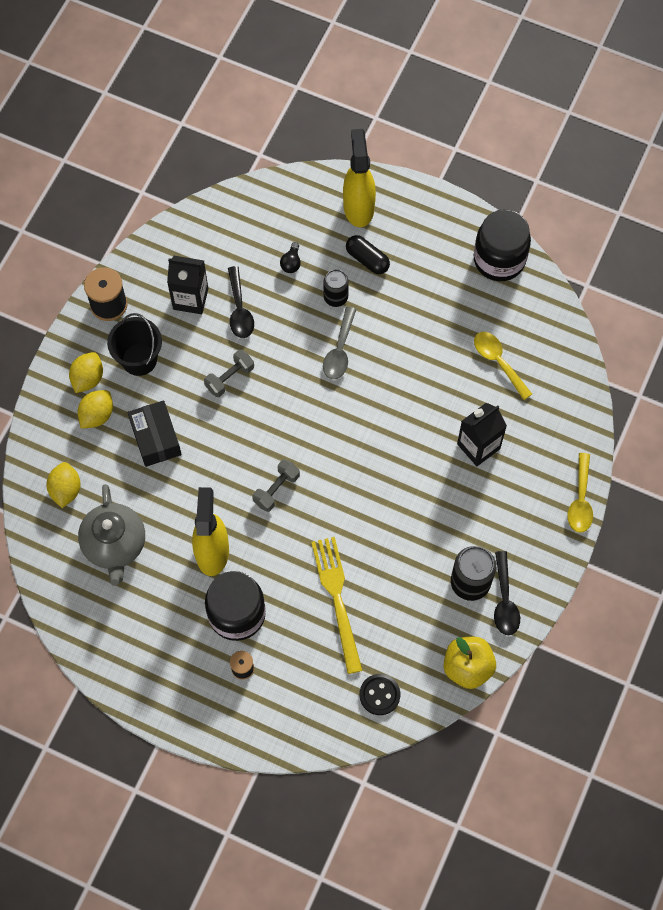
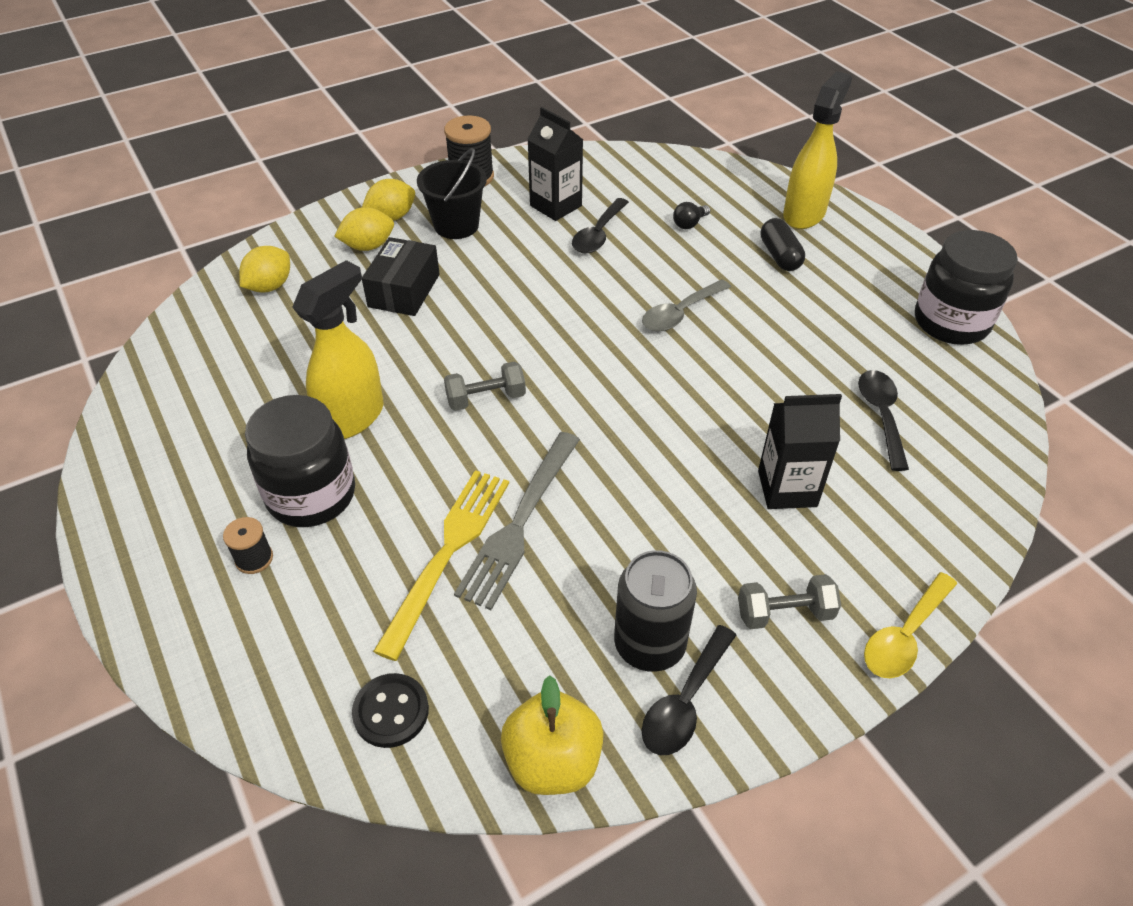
camera: 35 degrees right, 20 degrees down
(115, 545) = (260, 355): grey teapot -> none
(229, 378) = (533, 280): grey dumbbell -> grey dumbbell (784, 613)
(335, 297) = (715, 269): black can -> none
(359, 557) = (519, 522): none -> grey fork
(498, 362) = (881, 415): yellow spoon -> black spoon

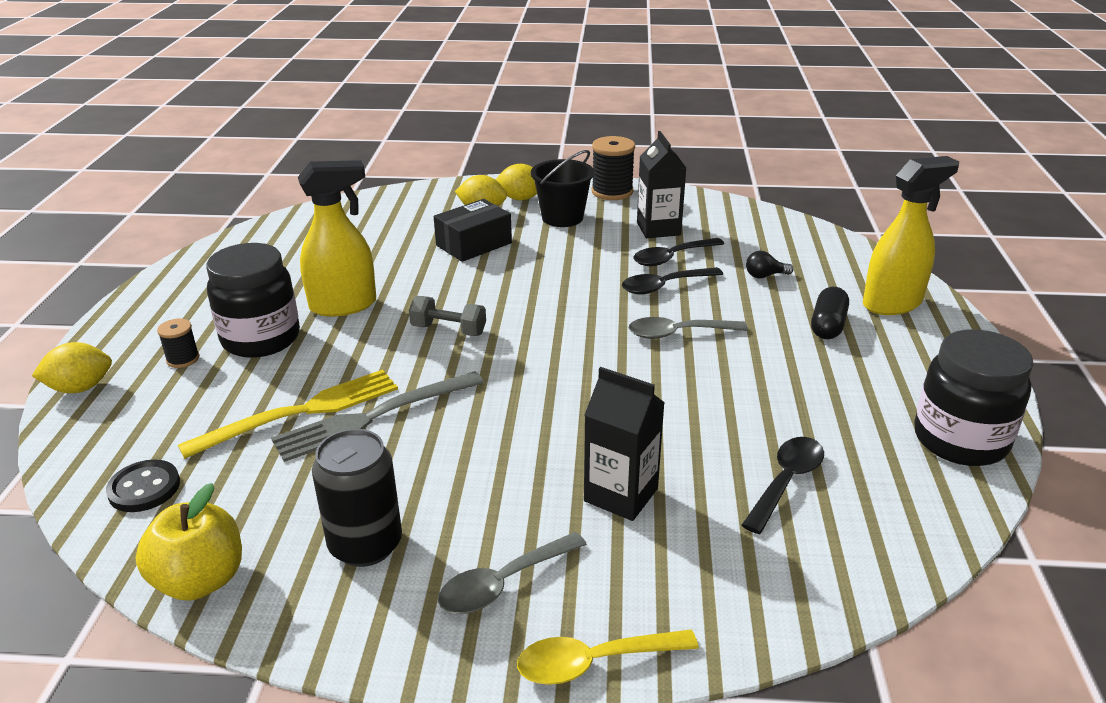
camera: 35 degrees right, 15 degrees down
(270, 286) = (387, 212): yellow lemon -> yellow lemon (80, 388)
(685, 702) = (342, 599): black spoon -> black spoon (664, 286)
(784, 613) = (503, 583): grey dumbbell -> grey spoon

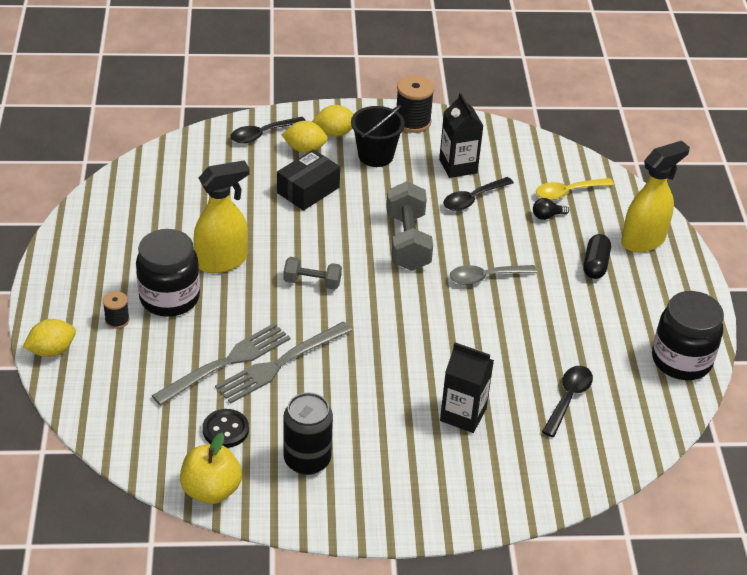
camera: 10 degrees left, 10 degrees up
(144, 488) = (142, 429): black button -> black button (225, 430)
(301, 412) = (227, 363): yellow fork -> grey fork
(503, 583) = (400, 479): grey spoon -> none
(582, 294) = (407, 242): none -> grey dumbbell
(594, 662) = (463, 523): yellow spoon -> yellow spoon (568, 192)
(664, 286) = (470, 230): black spoon -> black spoon (262, 134)

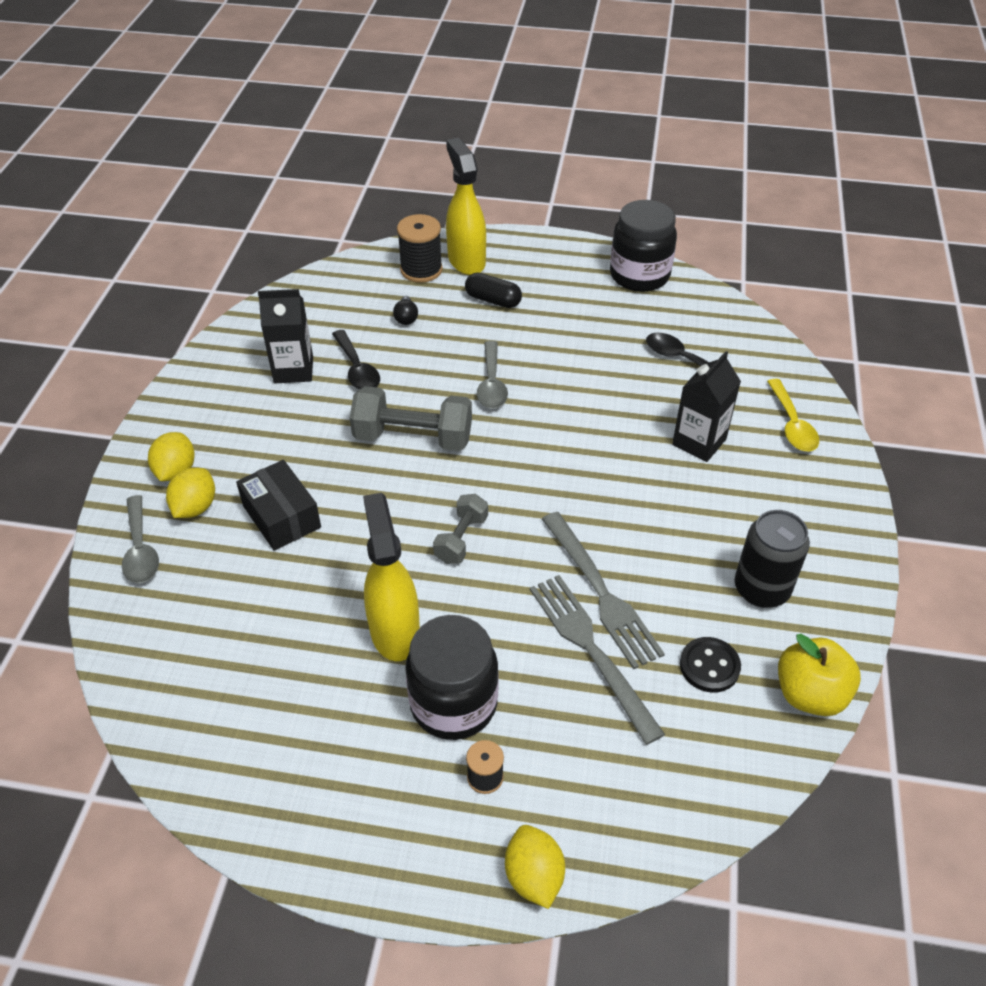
camera: 75 degrees left, 5 degrees up
(262, 134) = (141, 549): black spoon -> grey spoon
(375, 156) = (241, 439): black bucket -> none
(412, 122) = (190, 393): black spool -> black spool (421, 270)
(568, 192) = (373, 295): yellow spoon -> yellow spoon (792, 424)

